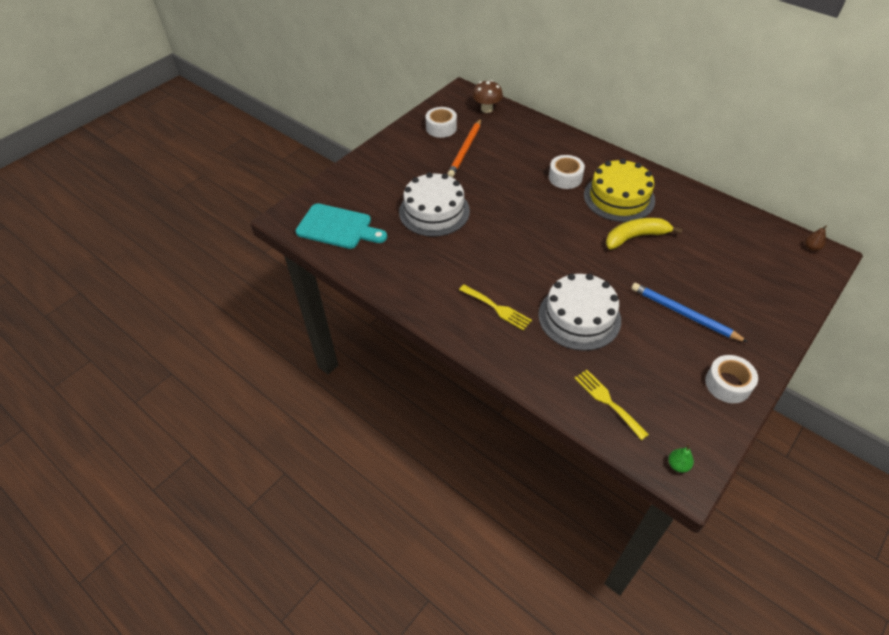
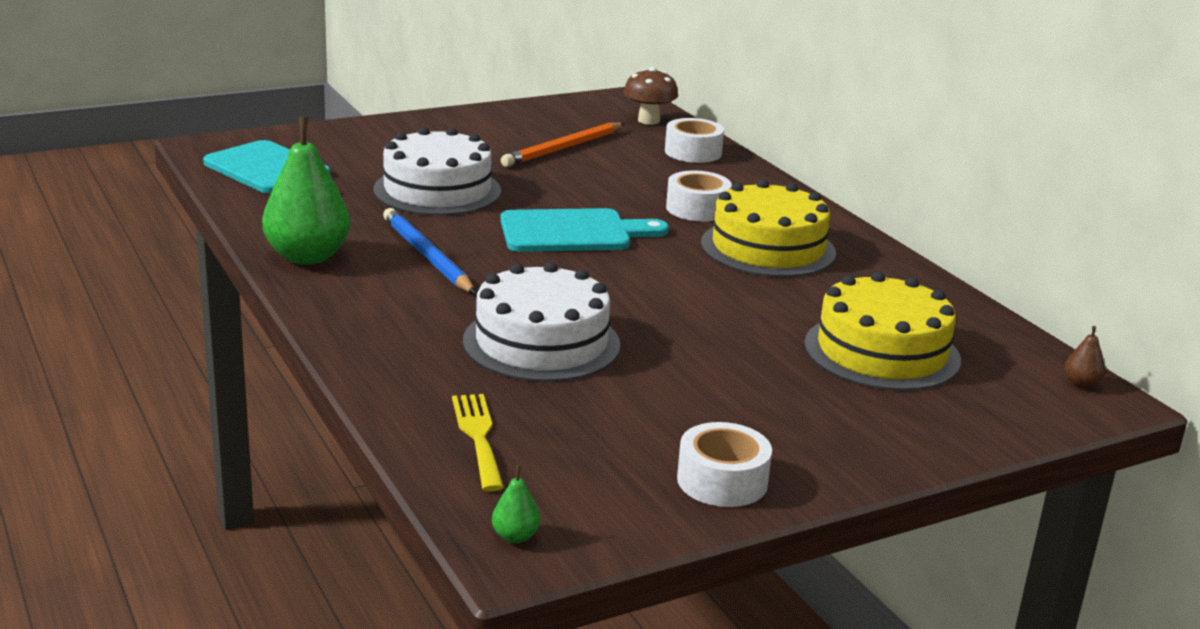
camera: 20 degrees right, 25 degrees down
(418, 295) = (307, 257): none -> green pear
(441, 128) = (551, 122): white tape -> white tape (693, 152)
(497, 308) = (415, 300): yellow fork -> none
(524, 221) = (572, 232): none -> turquoise cutting board
(635, 237) = (747, 292): yellow banana -> none
(684, 314) = (735, 388): blue pencil -> blue pencil (427, 256)
(722, 259) = (882, 352): none -> yellow cake

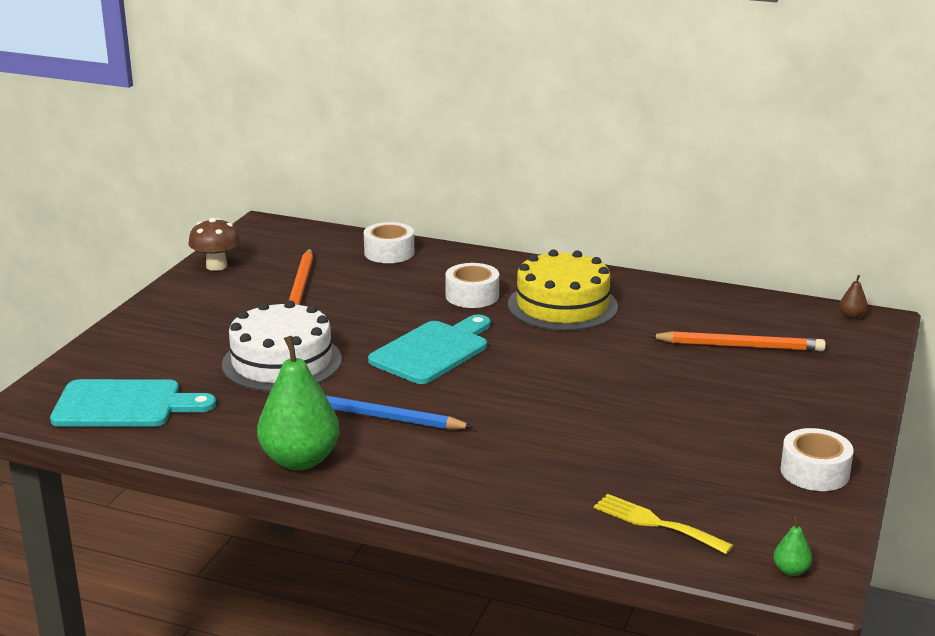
camera: 40 degrees left, 0 degrees up
(541, 343) = (568, 440): white cake -> none
(648, 120) = (313, 239): brown mushroom -> brown mushroom (216, 266)
(882, 352) = (739, 346): yellow cake -> orange pencil

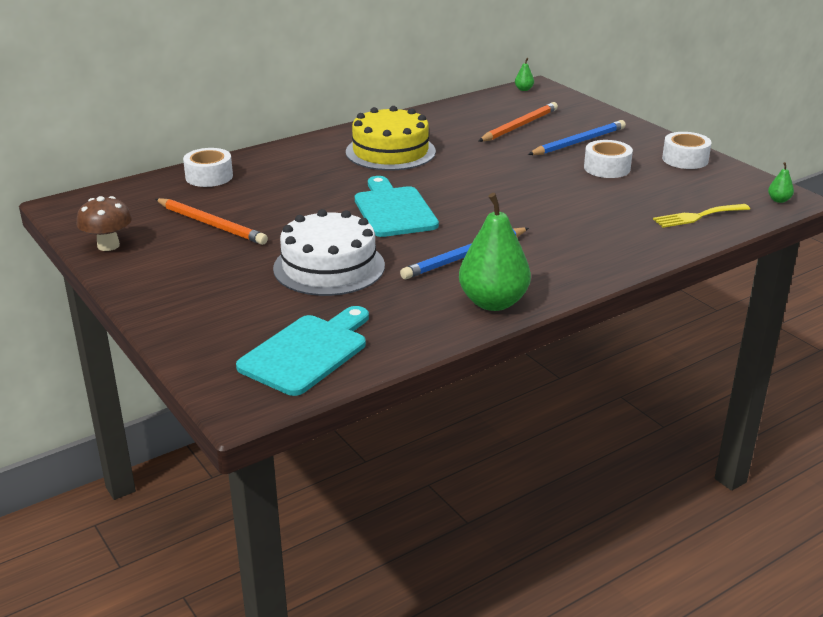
camera: 55 degrees left, 5 degrees up
(472, 296) = (330, 172): white tape -> white tape (607, 168)
(752, 392) = (578, 142): none -> blue pencil
(852, 316) = (524, 89): brown pear -> green pear

